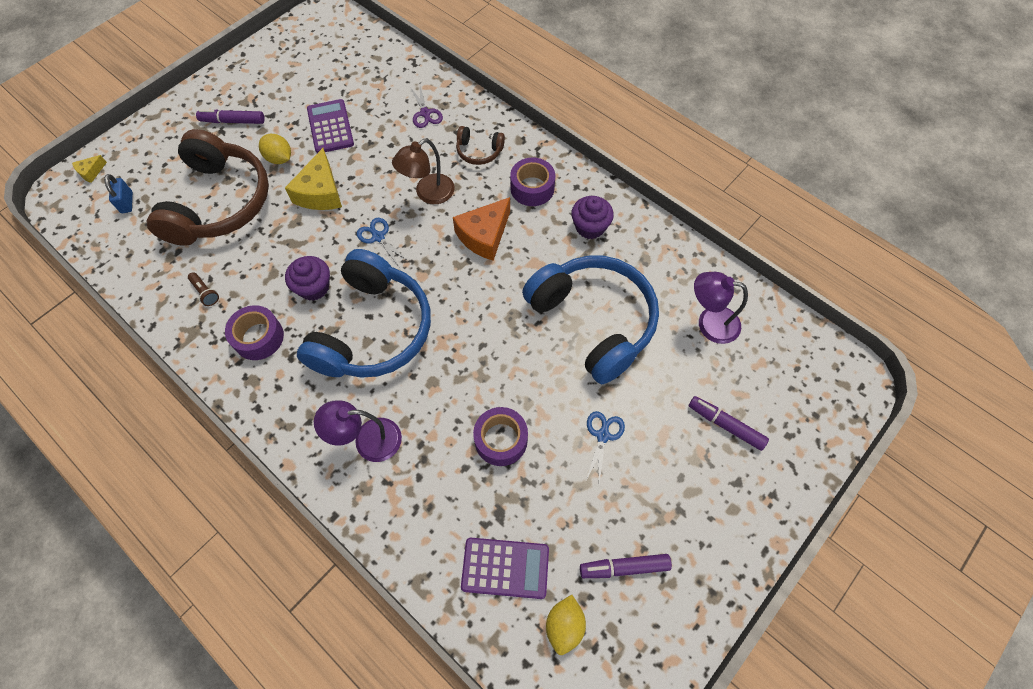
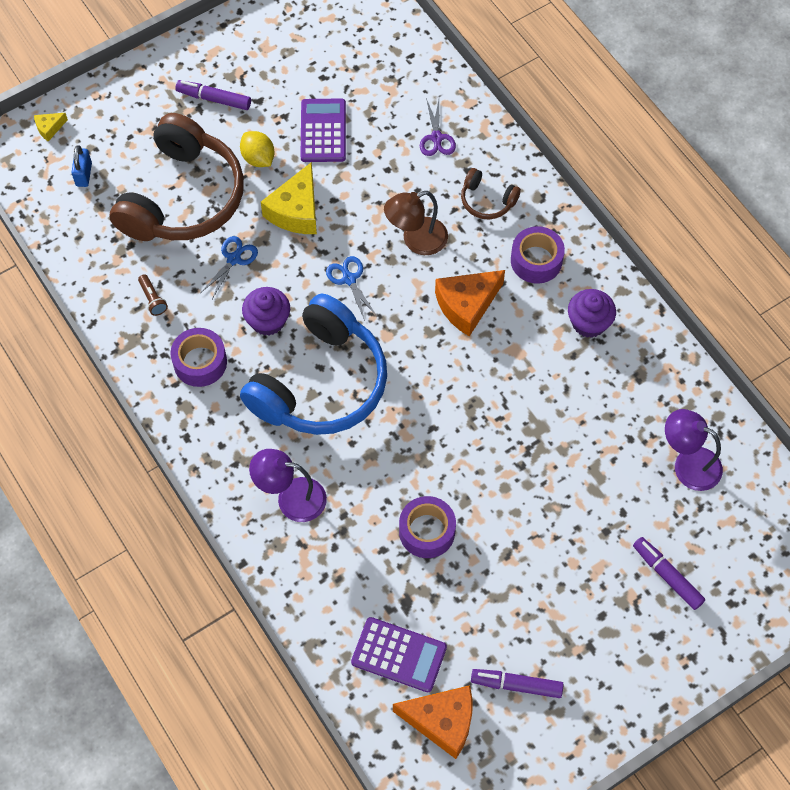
camera: 15 degrees right, 0 degrees up
(564, 625) = (442, 721): yellow lemon -> orange cheese
(593, 321) = (560, 431): blue headphones -> none
(603, 435) = (533, 554): blue scissors -> blue scissors (233, 259)

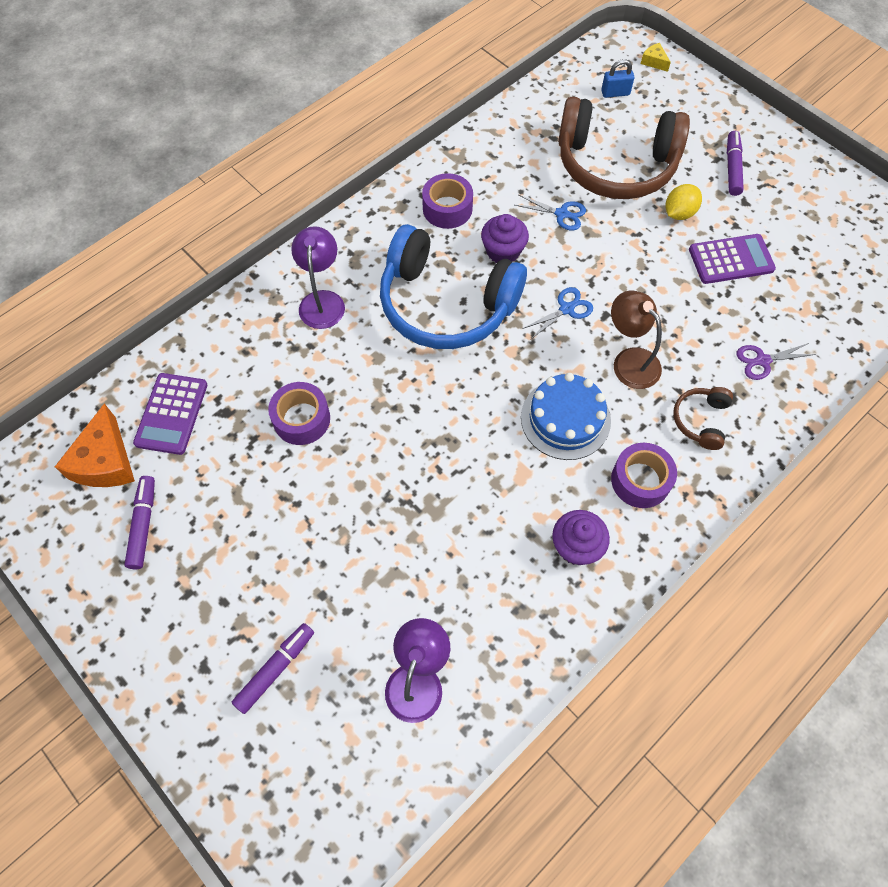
camera: 80 degrees right, 0 degrees up
(153, 299) = (503, 163): brown flashlight -> none
(296, 211) = (630, 253): yellow cheese -> none
(466, 305) = (565, 419): orange cheese -> blue cake

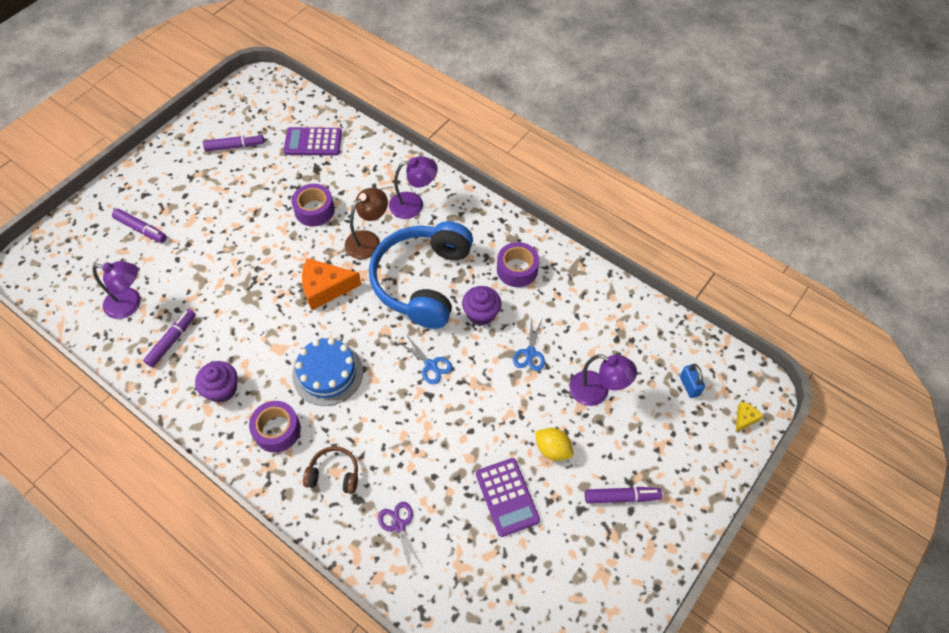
camera: 80 degrees right, 5 degrees down
(105, 461) = (277, 118): orange cheese -> orange cheese (325, 288)
(491, 614) = (172, 340): none -> purple marker
(615, 165) = (597, 392): brown headphones -> purple lamp
(629, 360) = (386, 416): brown lamp -> brown lamp (368, 240)

